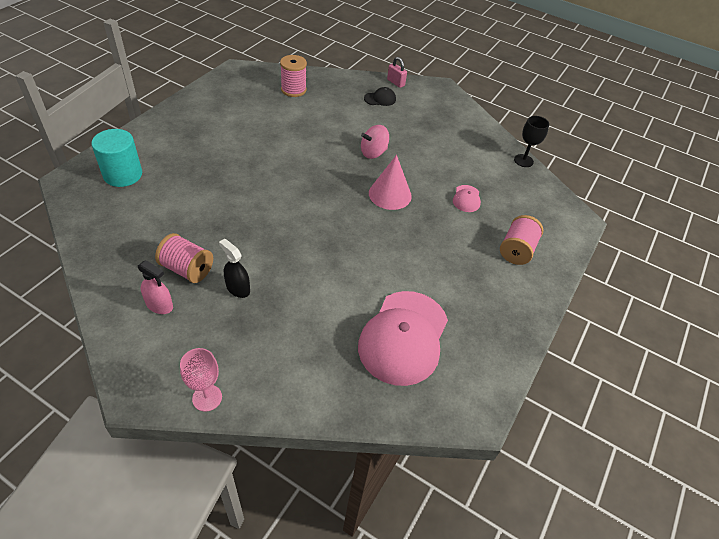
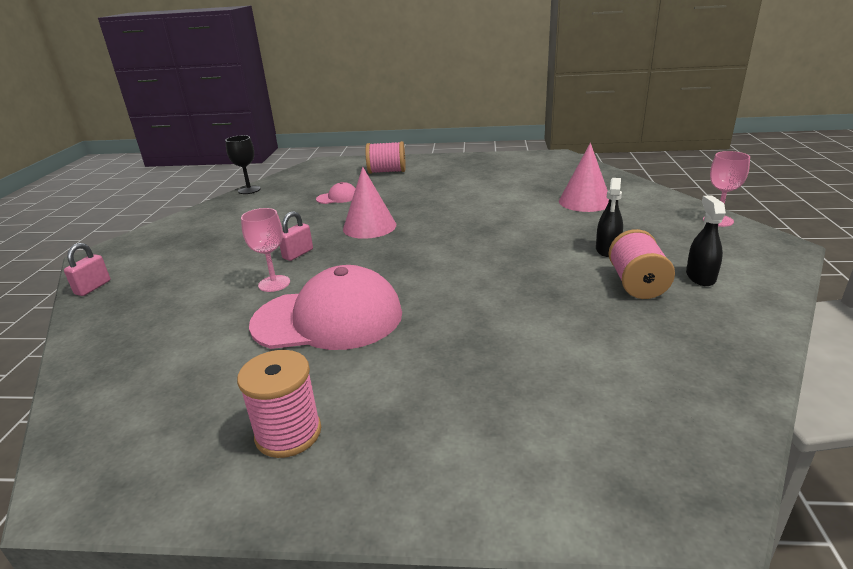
camera: 110 degrees left, 20 degrees down
(123, 174) = (583, 438): turquoise cylinder -> none
(159, 305) = (700, 277): pink spray bottle -> black spray bottle
(293, 90) = (152, 369): pink spool -> pink spool (288, 433)
(327, 339) = (585, 201): none -> pink cone
(341, 135) = (274, 283): none -> pink goblet
(373, 153) = (298, 254): pink spinning top -> pink padlock
(380, 99) = (152, 285): black cap -> none
(403, 337) = (536, 182): pink cap -> pink cap (328, 318)

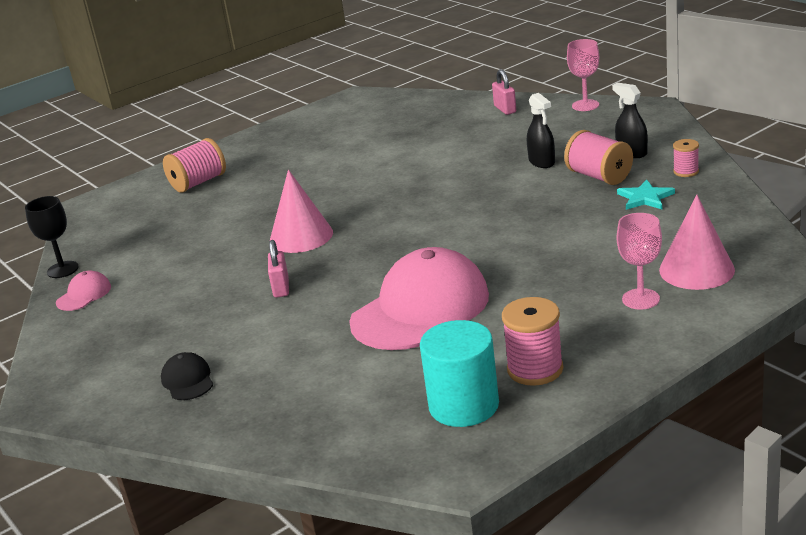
camera: 40 degrees left, 0 degrees up
(93, 287) = (123, 416): pink padlock -> pink padlock (505, 109)
(152, 285) = (188, 380): none -> black cap
(195, 425) = (463, 405): none -> turquoise cylinder
(274, 283) = (314, 316): pink goblet -> pink goblet (640, 299)
(337, 197) = (201, 229): pink cap -> pink cap (84, 295)
(585, 201) = (460, 131): pink cone -> pink cone (696, 270)
(649, 325) = (645, 198): none -> turquoise star
(731, 321) = (686, 171): none -> pink spool

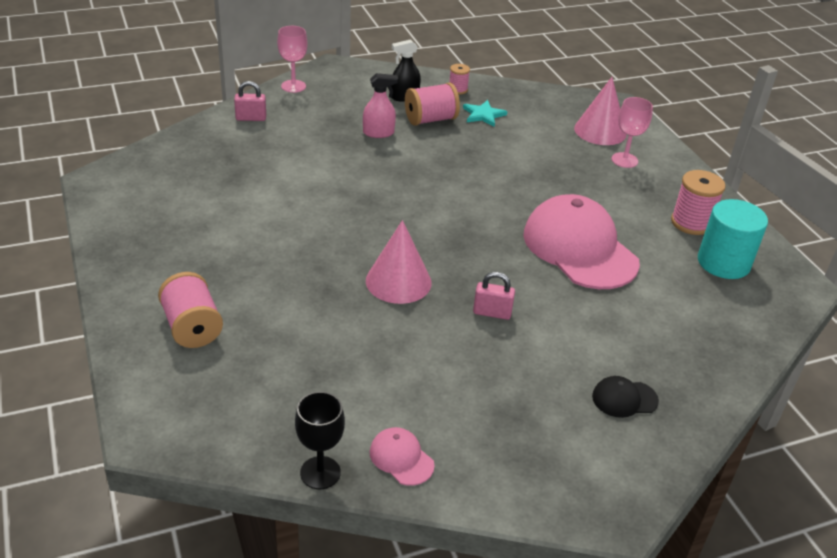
camera: 80 degrees left, 10 degrees up
(542, 162) = (378, 133): black spray bottle -> pink spray bottle

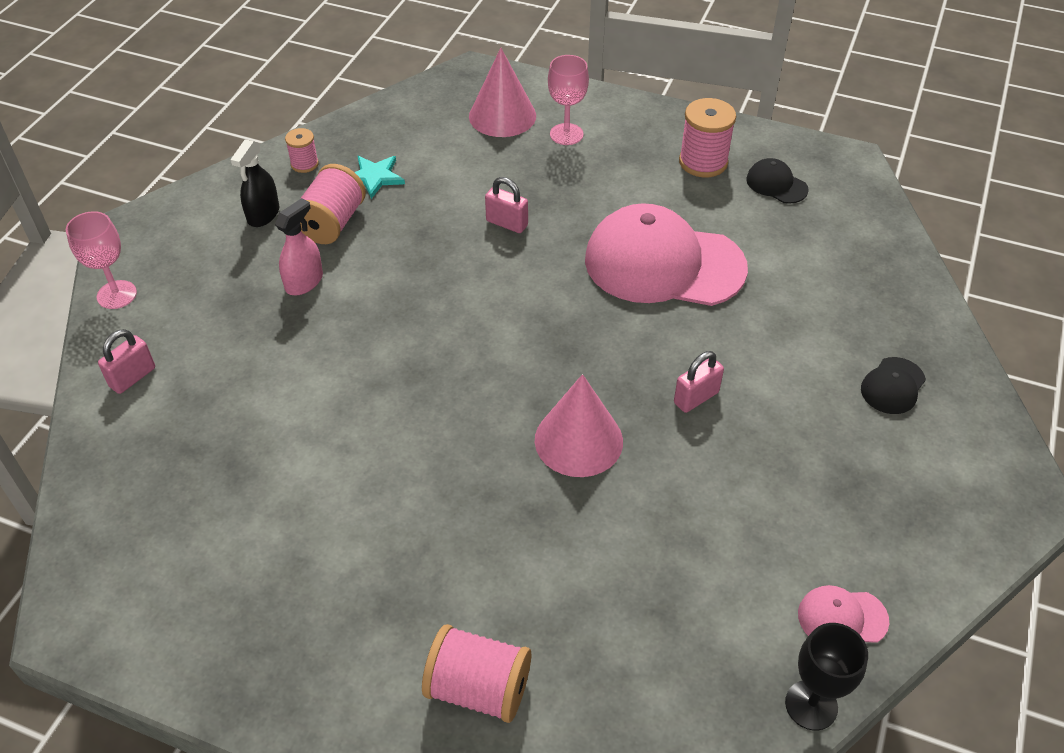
camera: 45 degrees left, 10 degrees up
(520, 175) = (507, 223): none -> pink padlock
(723, 262) = (776, 184): turquoise cylinder -> black cap

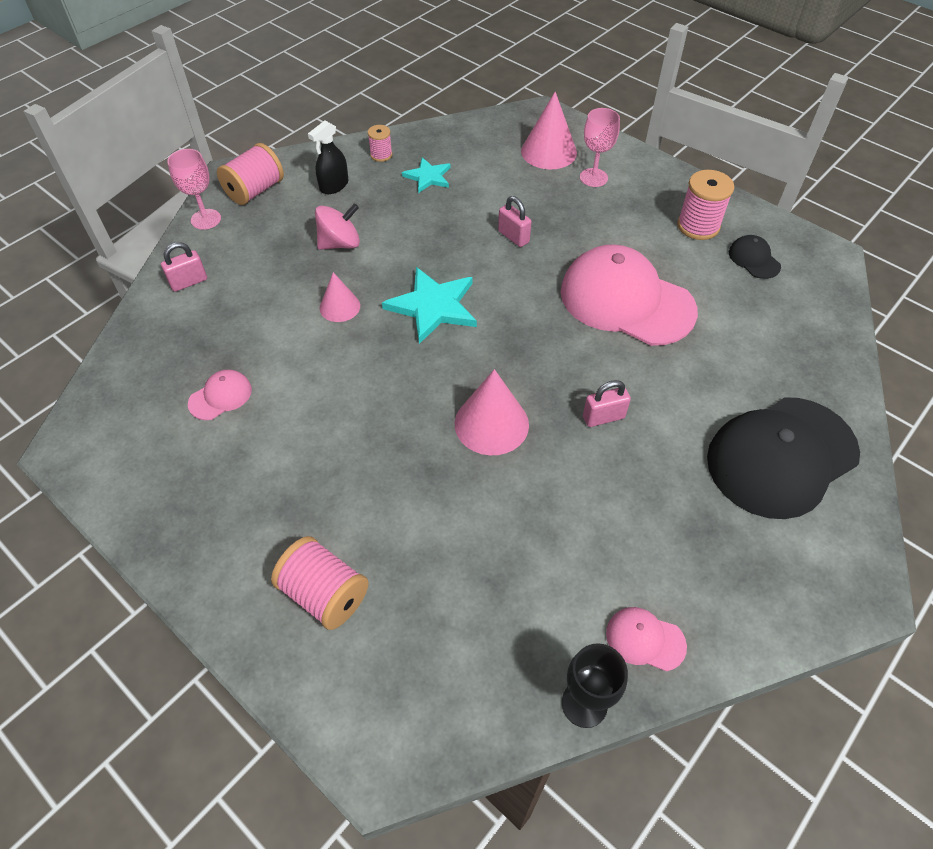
camera: 20 degrees right, 5 degrees up
(242, 503) = (220, 396): none -> pink cap
(304, 282) = (340, 244): pink spray bottle -> pink spinning top
(332, 223) = (380, 204): pink spool -> pink spool (255, 191)
(339, 356) = (339, 306): none -> pink cone
(451, 327) = (433, 306): none -> turquoise star
(892, 386) = (781, 457): black cap -> black cap, size x2.35

